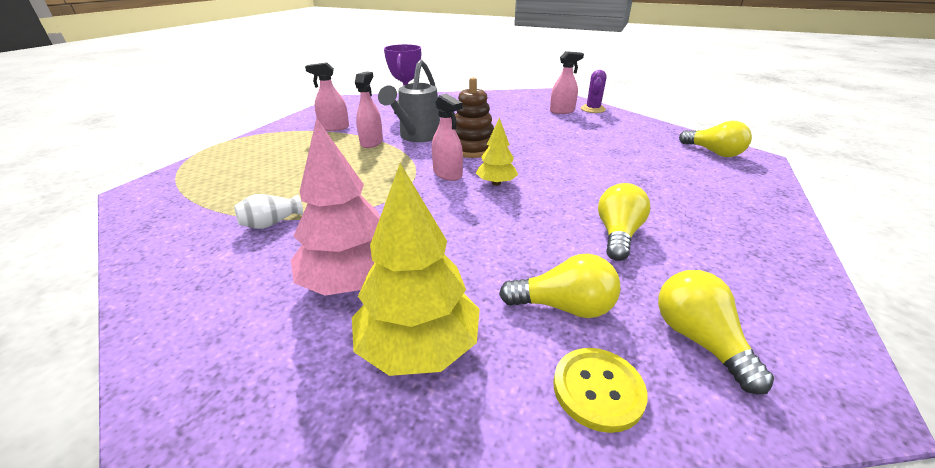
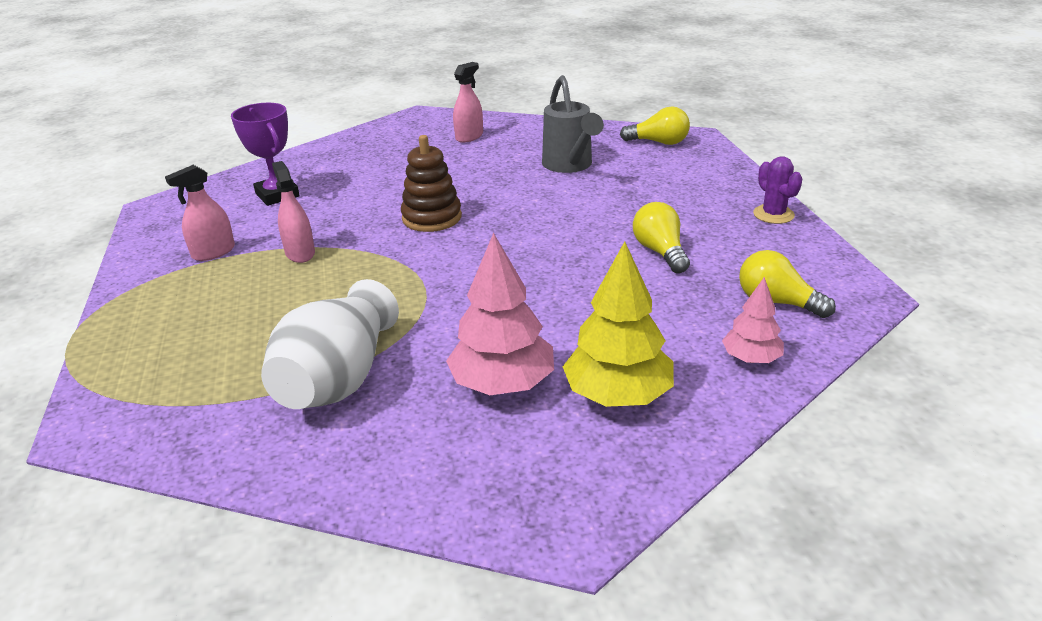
camera: 35 degrees left, 0 degrees up
(271, 223) = (338, 379): white vase -> white vase, size x2.32
(417, 137) = (346, 226): grey watering can -> grey watering can (570, 166)
(447, 174) = (446, 256): pink spray bottle -> none
(496, 183) = (507, 246): yellow tree -> none
(564, 307) = (680, 322): yellow light bulb -> none
(593, 109) = (499, 123): purple cactus -> purple cactus (773, 214)
(598, 389) = (751, 358): yellow button -> pink tree

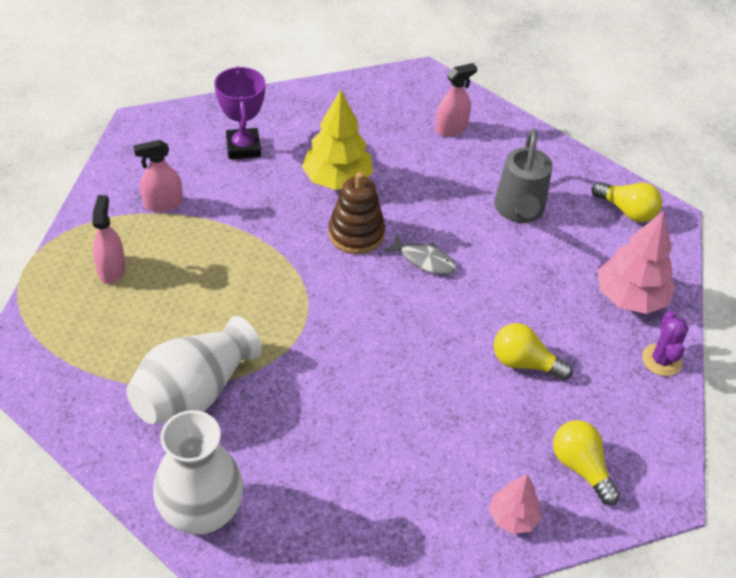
camera: 20 degrees right, 15 degrees up
(300, 253) = (229, 234): pink spray bottle -> pink spray bottle (111, 269)
(416, 479) = (202, 513): none -> white vase
(502, 384) = (308, 453): pink tree -> pink tree (630, 297)
(510, 216) = (424, 260): none -> grey fish
(618, 395) = (385, 504): yellow tree -> yellow tree (337, 179)
(660, 252) = (524, 363): yellow light bulb -> yellow light bulb turned 75 degrees counterclockwise

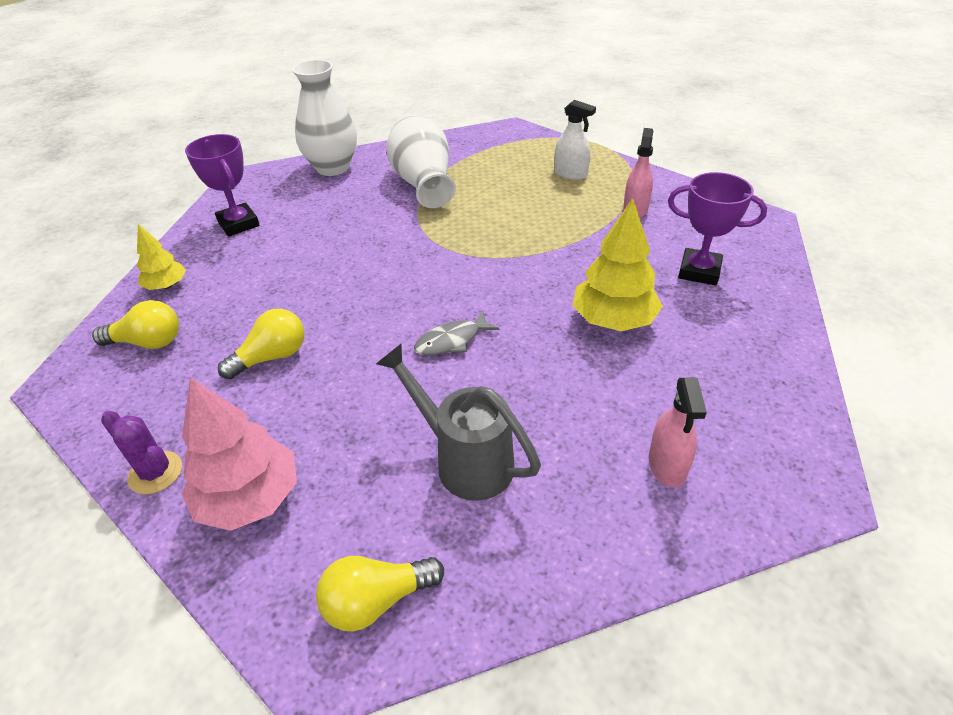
camera: 125 degrees right, 5 degrees down
(111, 269) = (570, 174): pink spray bottle -> white spray bottle
(356, 234) = (523, 307): brown stacking toy -> none
(377, 531) = (238, 224): none -> purple trophy
(513, 517) = (166, 286): pink tree -> yellow tree

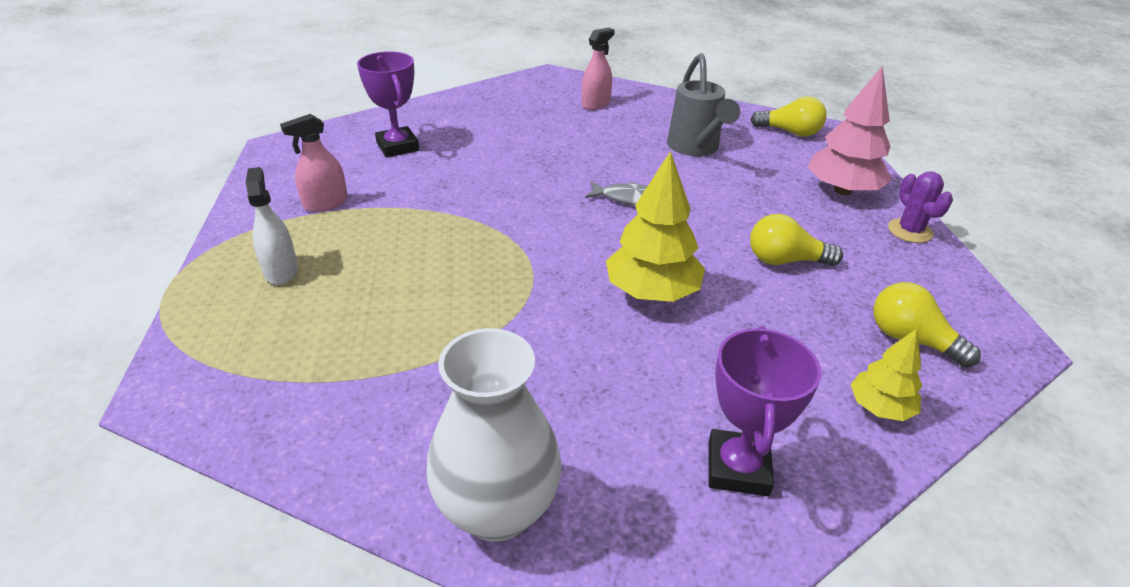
camera: 140 degrees left, 5 degrees down
(423, 183) = (430, 371): white vase -> none
(613, 320) = (507, 154): yellow tree -> yellow tree (652, 292)

